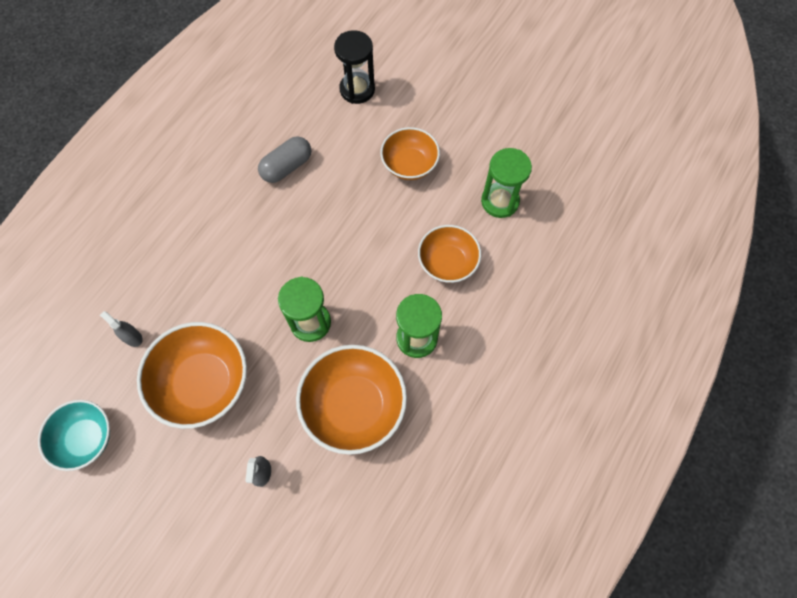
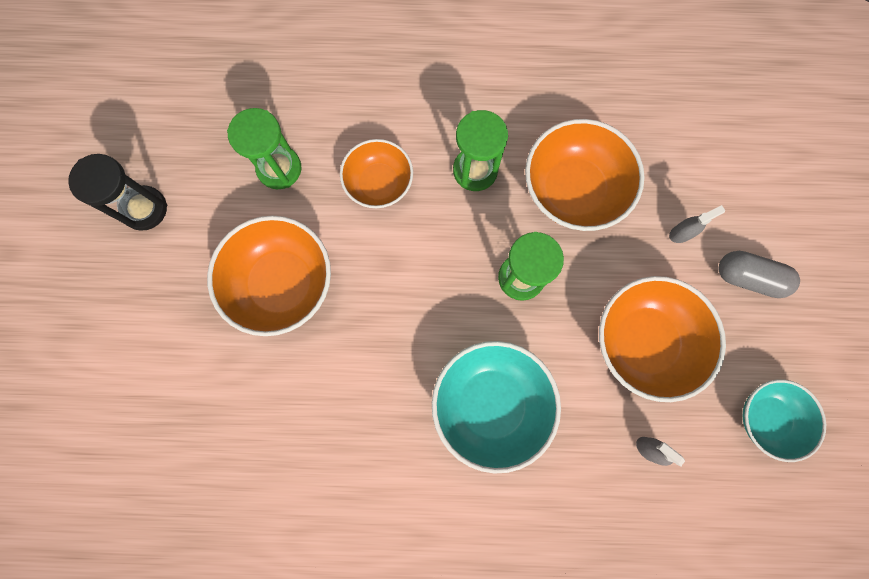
camera: 120 degrees left, 10 degrees up
(132, 337) = (649, 449): grey spray bottle -> grey spray bottle turned 120 degrees clockwise
(238, 251) = (491, 404): none -> turquoise bowl
(287, 167) = (359, 419): grey capsule -> grey capsule (748, 278)
(357, 89) = (207, 403): black hourglass -> black hourglass (145, 209)
(409, 164) = (282, 283): orange bowl -> orange bowl, size x1.56

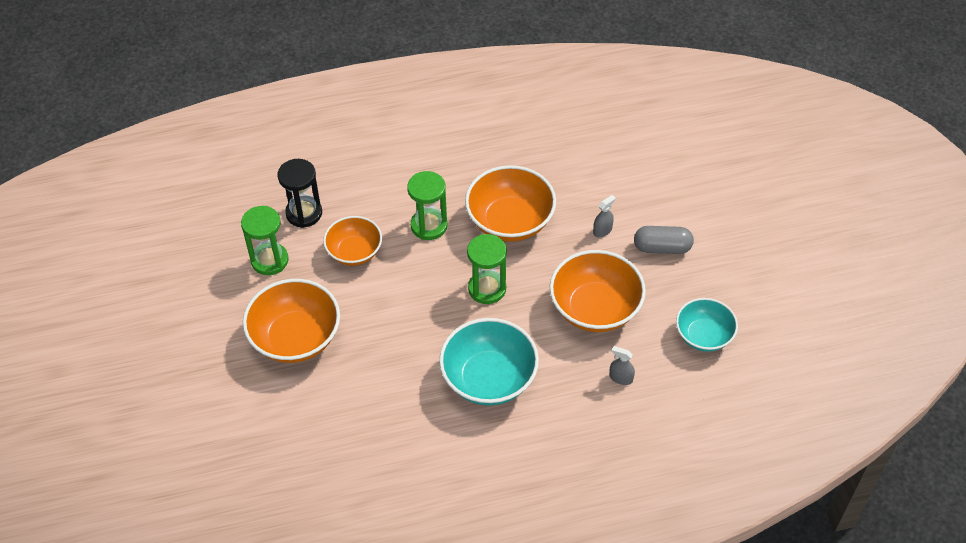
camera: 15 degrees left, 25 degrees down
(145, 209) = (165, 314): black hourglass -> black hourglass (304, 213)

